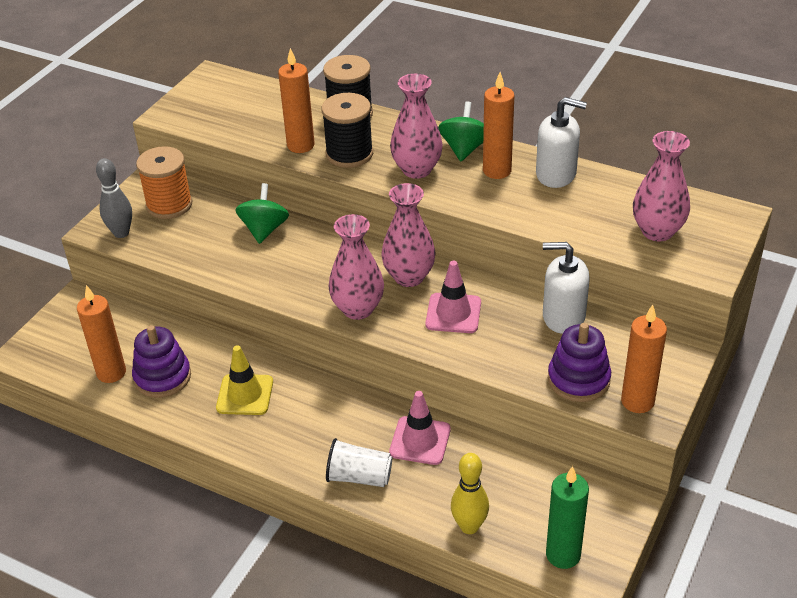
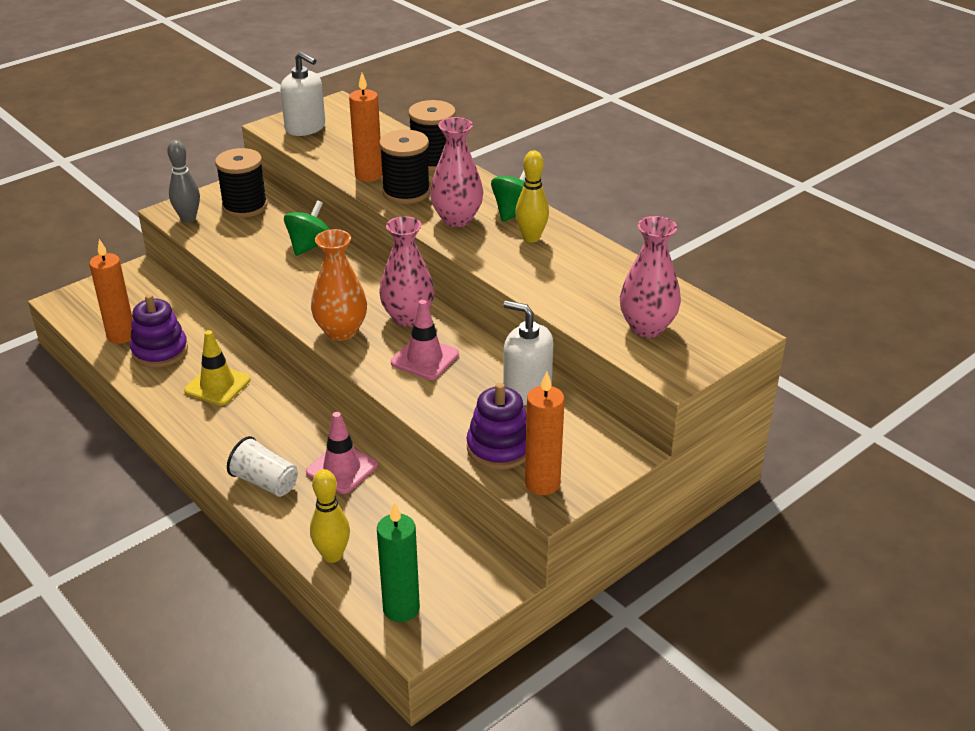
camera: 20 degrees right, 5 degrees down
(169, 205) = (245, 206): orange spool -> black spool
(358, 309) = (341, 331): pink vase -> orange vase
(497, 171) = (531, 238): orange candle -> yellow bowling pin
(556, 174) = (586, 254): white soap dispenser -> white soap dispenser (305, 128)

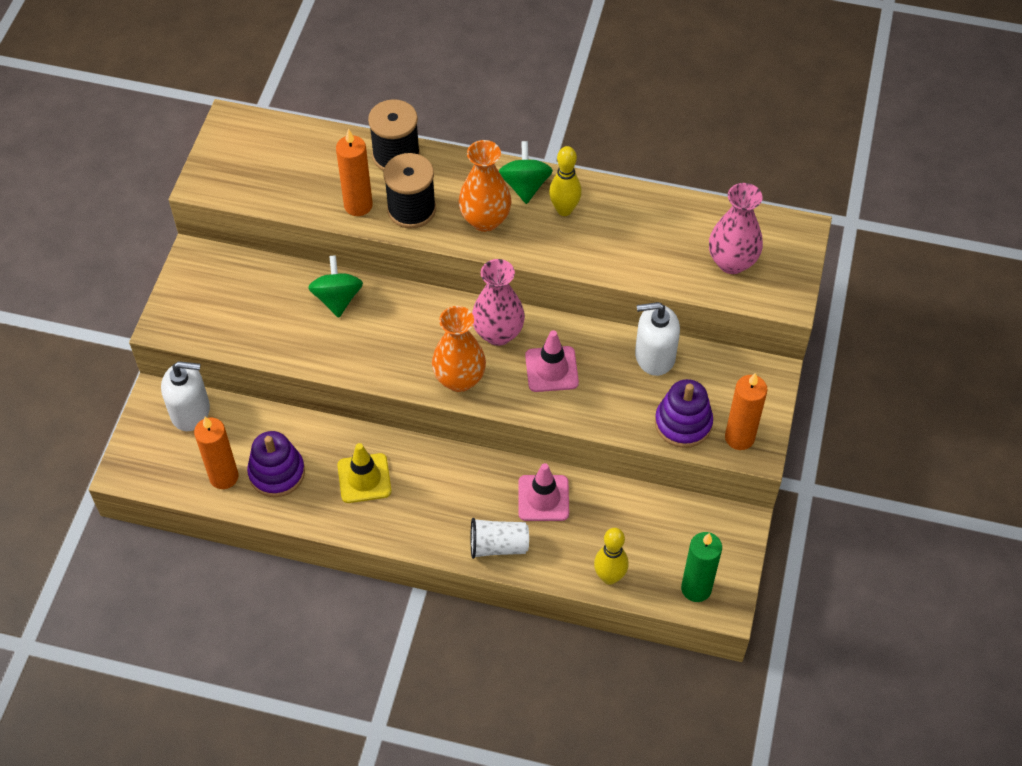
camera: 35 degrees left, 20 degrees up
(188, 218) = (191, 326): grey bowling pin -> none
(245, 206) = (228, 282): black spool -> none
(305, 128) = (235, 171): white soap dispenser -> white soap dispenser (190, 411)
(457, 219) = (485, 220): pink vase -> orange vase

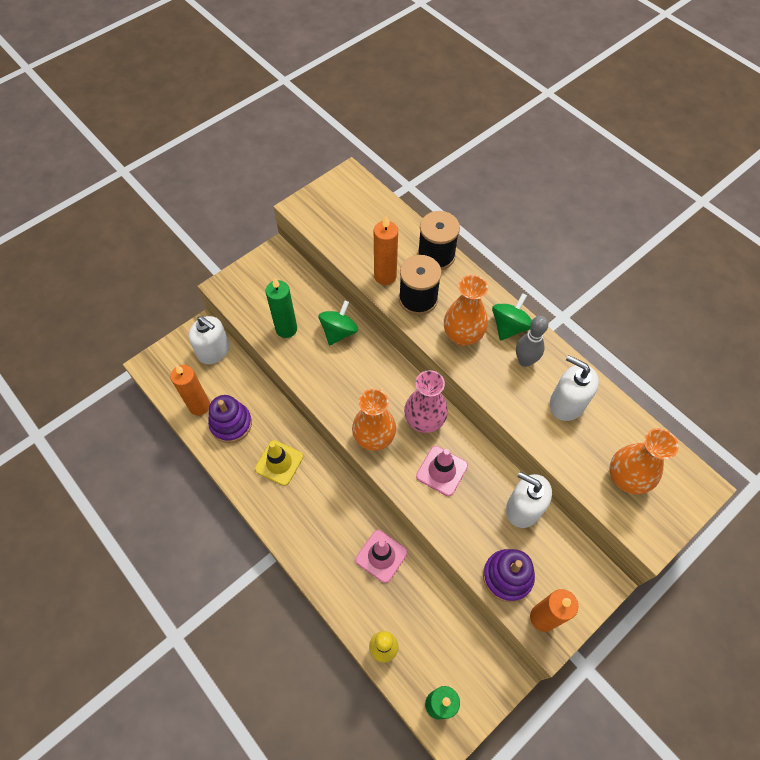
camera: 35 degrees right, 5 degrees up
(275, 328) = (286, 329): none -> green candle
(498, 546) = (326, 570): white cup -> none
(564, 210) = (525, 360): yellow bowling pin -> grey bowling pin
(632, 227) = (567, 403): none -> white soap dispenser
(732, 262) = (626, 478): pink vase -> orange vase

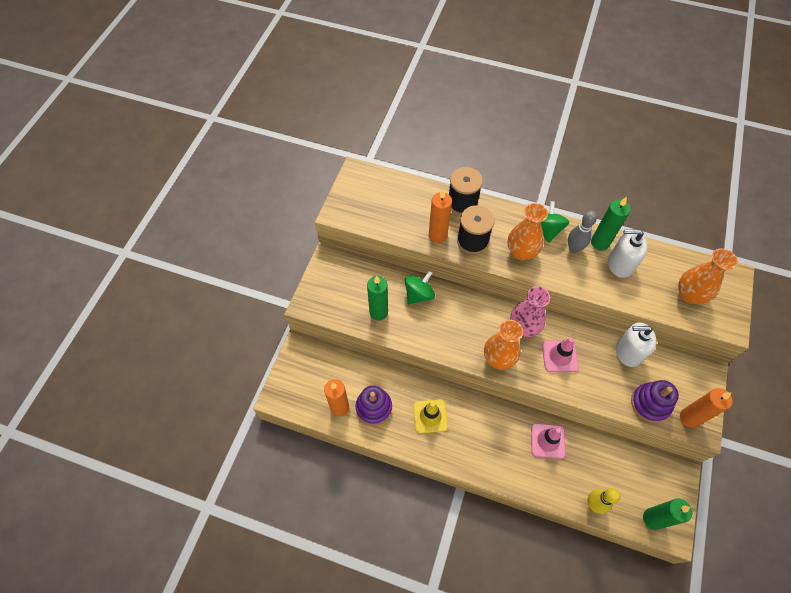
camera: 30 degrees left, 0 degrees up
(214, 351) = (320, 359): white soap dispenser -> none
(339, 332) = (419, 294): green spinning top -> green spinning top turned 45 degrees clockwise
(560, 369) = (600, 242): none -> green candle

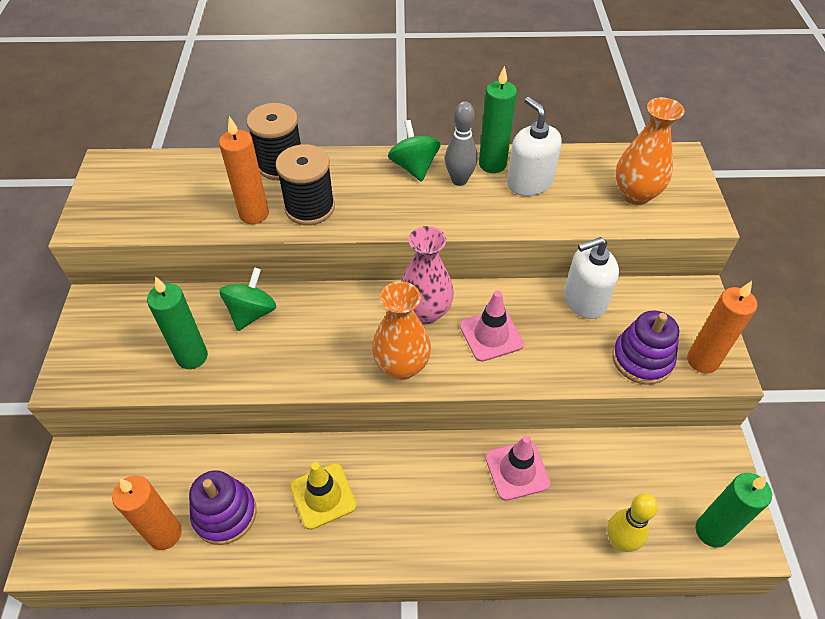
camera: 20 degrees left, 10 degrees down
(521, 252) = (386, 203): orange vase -> none
(620, 264) = (529, 182): white soap dispenser -> white soap dispenser turned 75 degrees clockwise

